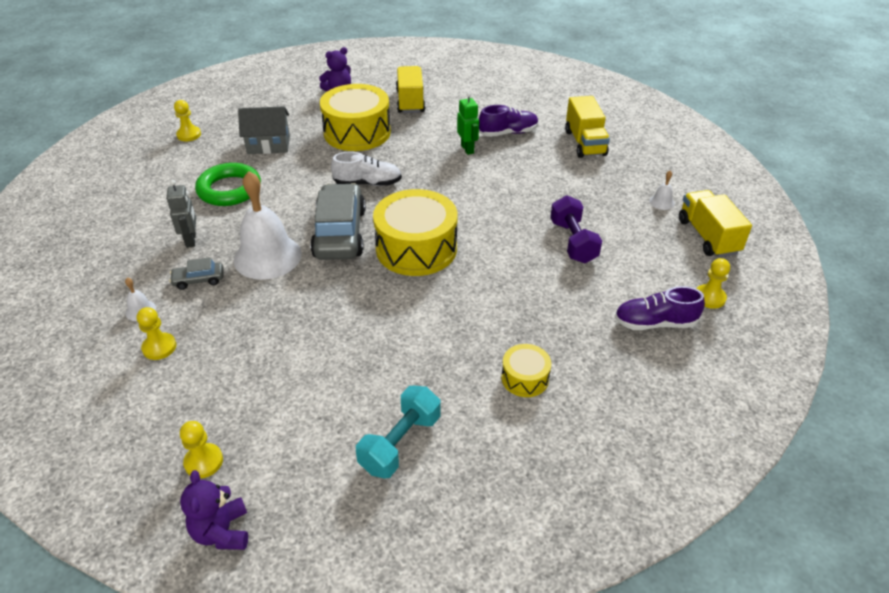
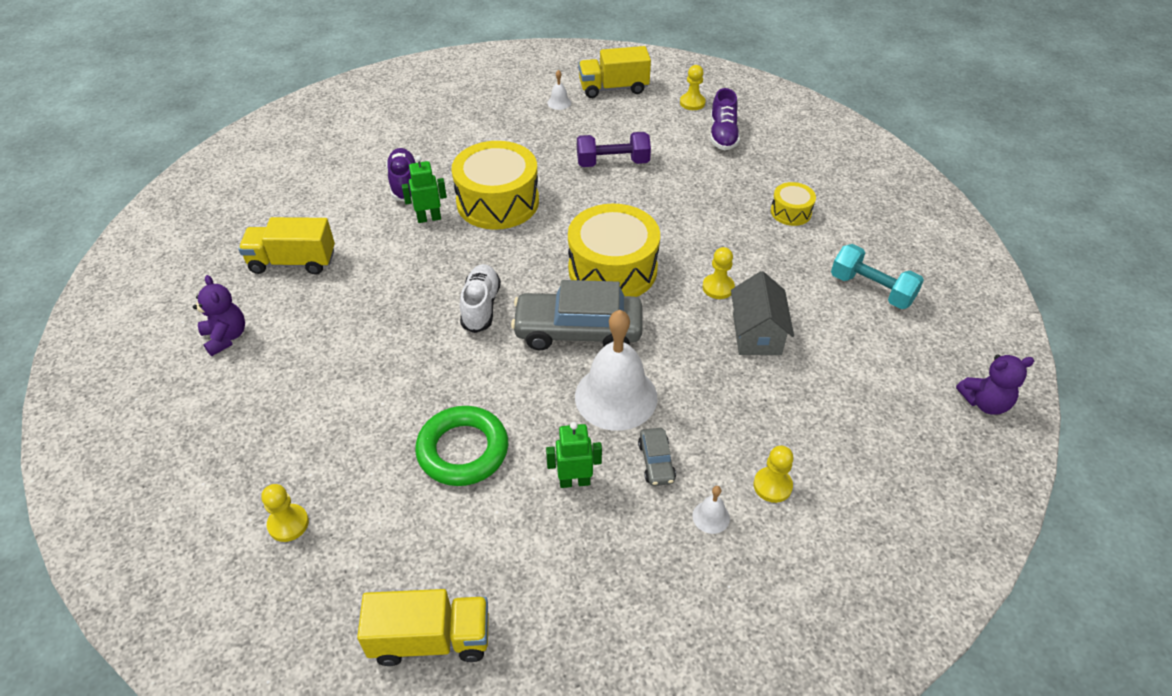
camera: 85 degrees left, 5 degrees up
(191, 240) = (574, 481): grey robot -> green robot
(203, 462) = (917, 424): yellow pawn -> yellow pawn (718, 287)
(268, 145) = (356, 413): grey house -> grey house (756, 334)
(357, 132) = (355, 316): yellow drum -> yellow drum (498, 202)
(585, 143) = (443, 132): yellow truck -> yellow truck (431, 639)

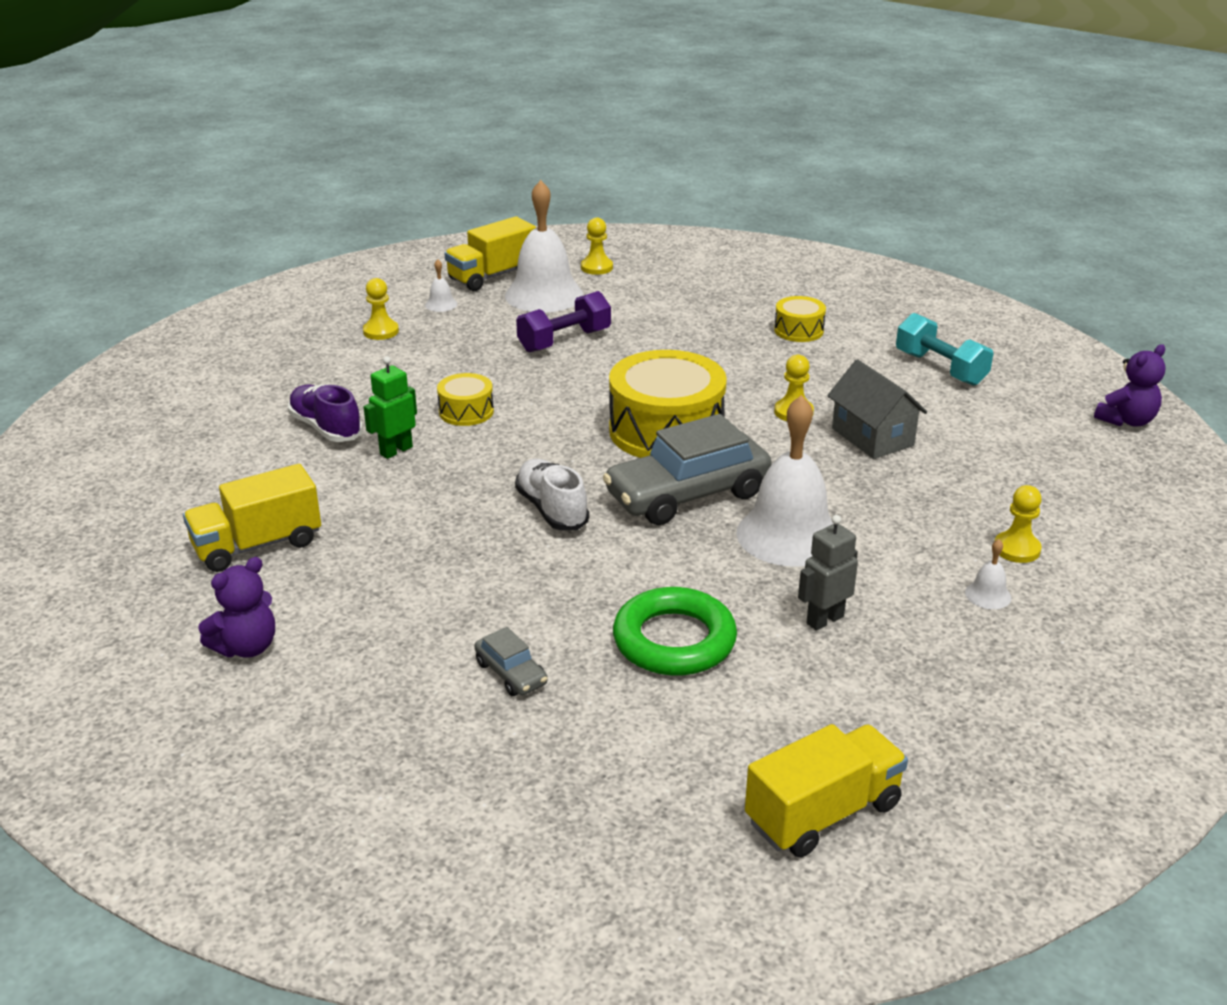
camera: 30 degrees left, 15 degrees down
(226, 337) = (246, 647): purple teddy bear -> purple teddy bear turned 105 degrees clockwise
(288, 524) = (539, 787): yellow pawn -> yellow pawn (381, 331)
(498, 202) = (466, 411): yellow drum -> yellow drum, size x0.49
(574, 481) = (824, 620): green robot -> grey robot
(634, 116) = (544, 295): none -> white bell
(656, 462) = (888, 572): grey car -> grey car (511, 673)
(723, 135) = (660, 286): purple shoe -> none
(871, 289) = (940, 368): turquoise dumbbell -> turquoise dumbbell turned 45 degrees clockwise

